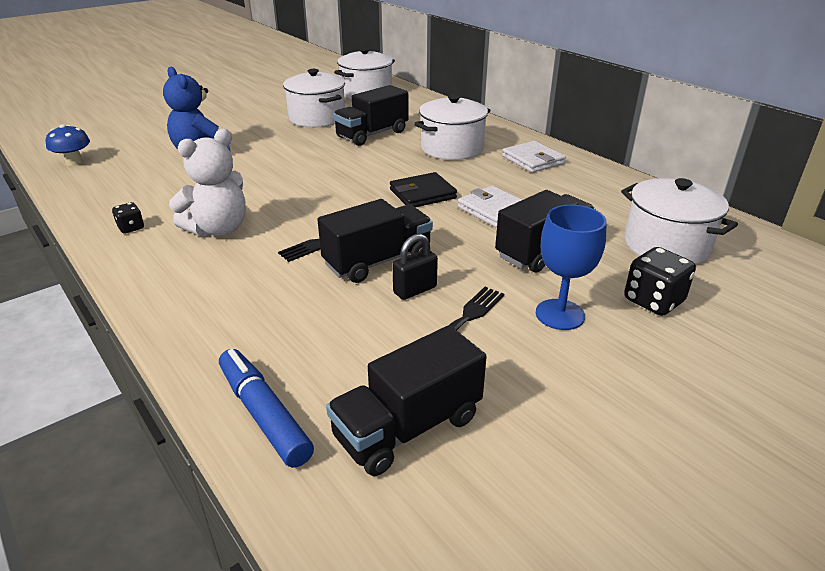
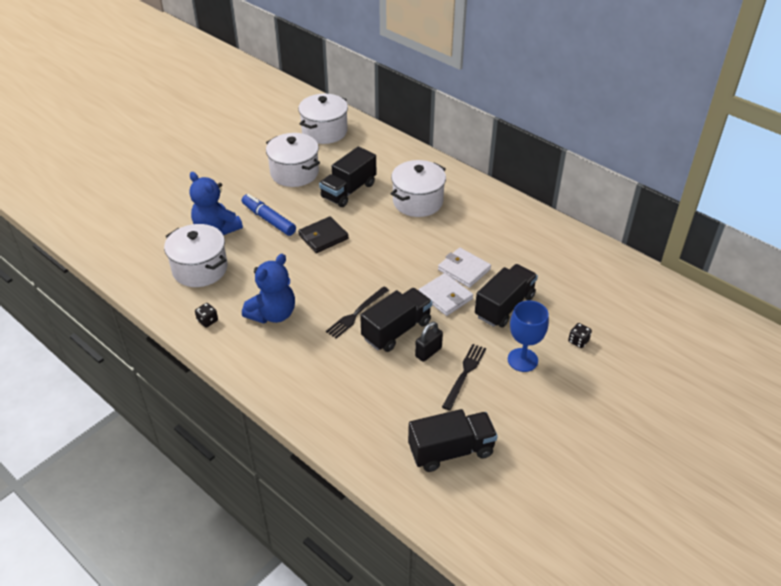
camera: 10 degrees left, 10 degrees up
(74, 162) = (117, 254): blue mushroom -> none
(218, 229) = (273, 314): white teddy bear -> blue teddy bear
(264, 414) = (369, 454): blue marker -> blue marker (269, 219)
(408, 427) = (451, 451): black truck -> black truck turned 150 degrees counterclockwise
(422, 194) = (408, 258): black wallet -> black wallet (323, 237)
(533, 160) = (483, 209): white wallet -> white wallet (445, 296)
(653, 301) = (578, 341): black dice -> black dice, size x0.57
(666, 245) = (585, 290): white pot -> white pot (200, 269)

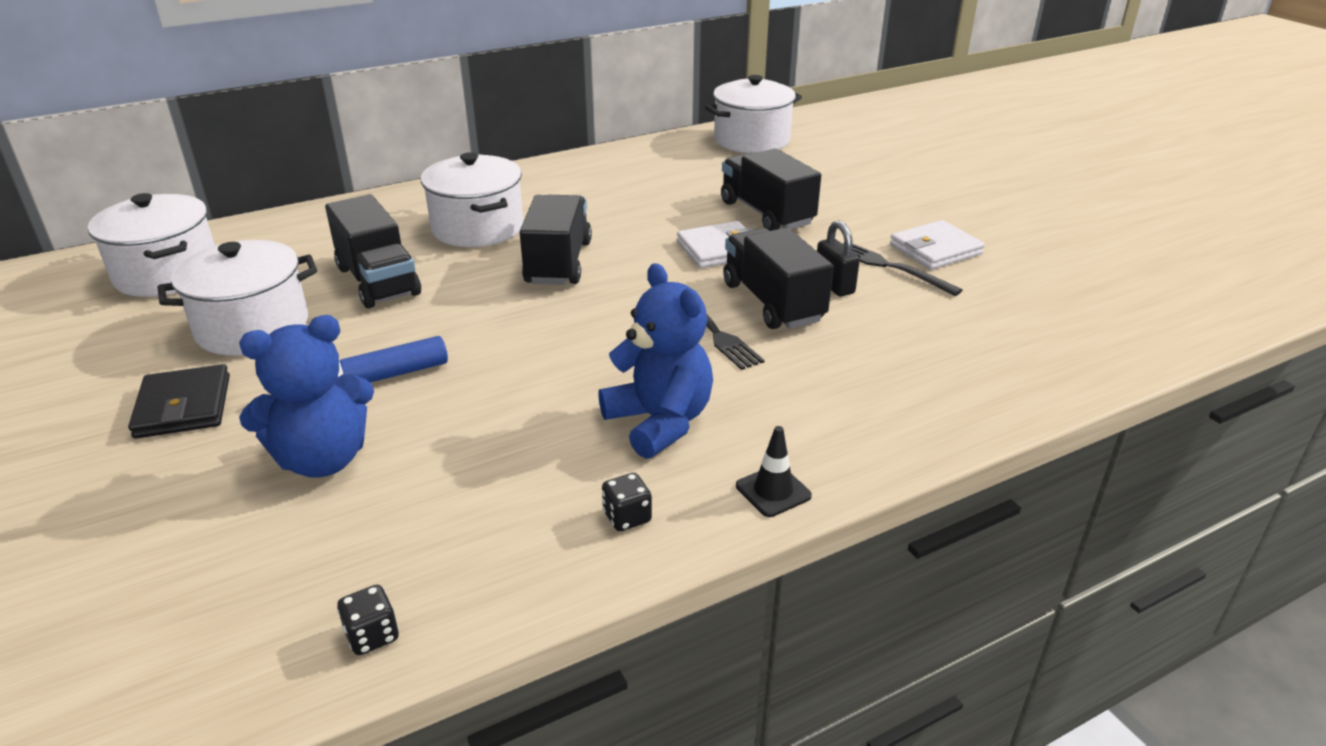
camera: 70 degrees left, 10 degrees down
(200, 269) = (442, 505): white pot -> white pot (751, 140)
(237, 361) = (773, 491): none -> black traffic cone
(323, 237) = (482, 329): black wallet -> black wallet (183, 406)
(451, 451) = (1040, 306): black truck -> black truck (558, 263)
(464, 269) = (670, 225): white wallet -> white wallet (935, 249)
(522, 360) = (877, 223): blue goblet -> none
(578, 341) = (856, 184): black dice -> black dice (372, 635)

